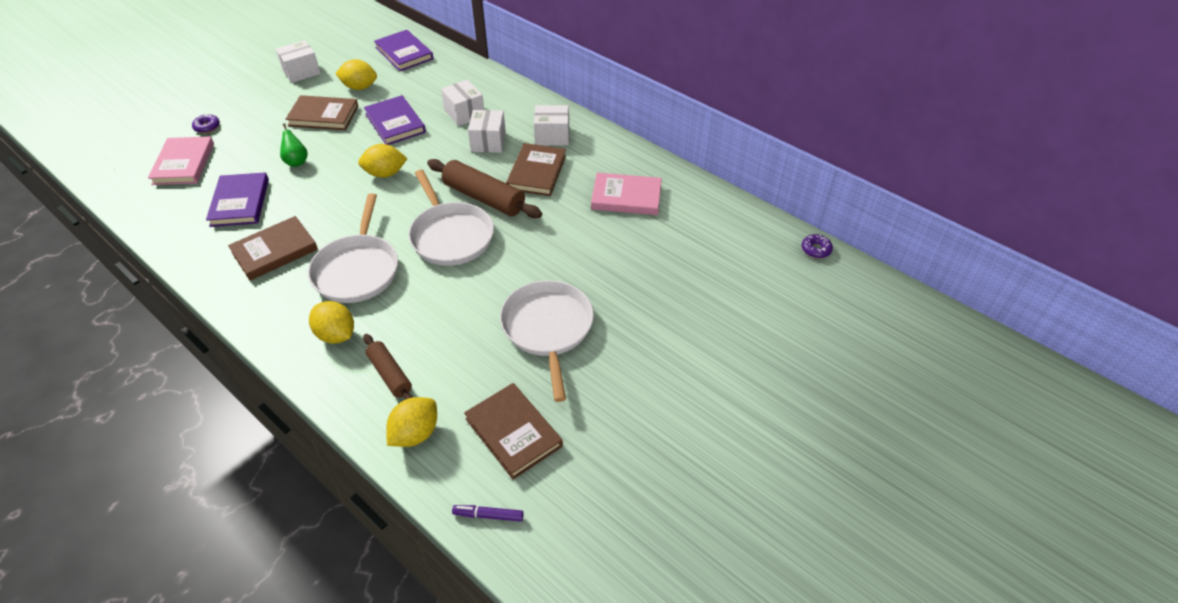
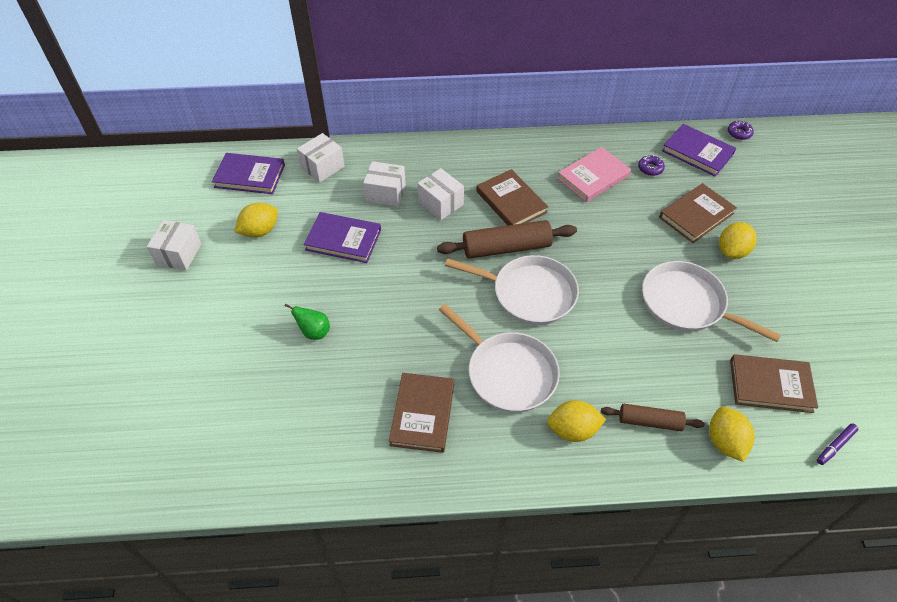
camera: 45 degrees left, 5 degrees up
(184, 164) = (209, 415): pink book -> none
(207, 127) = (172, 367): purple donut -> purple donut (650, 168)
(240, 202) = (324, 403): purple book -> purple book (697, 152)
(323, 116) = (270, 277): brown book -> brown book (696, 215)
(385, 173) = (404, 285): yellow lemon -> yellow lemon (732, 251)
(552, 136) = (478, 167): white box -> white box (322, 167)

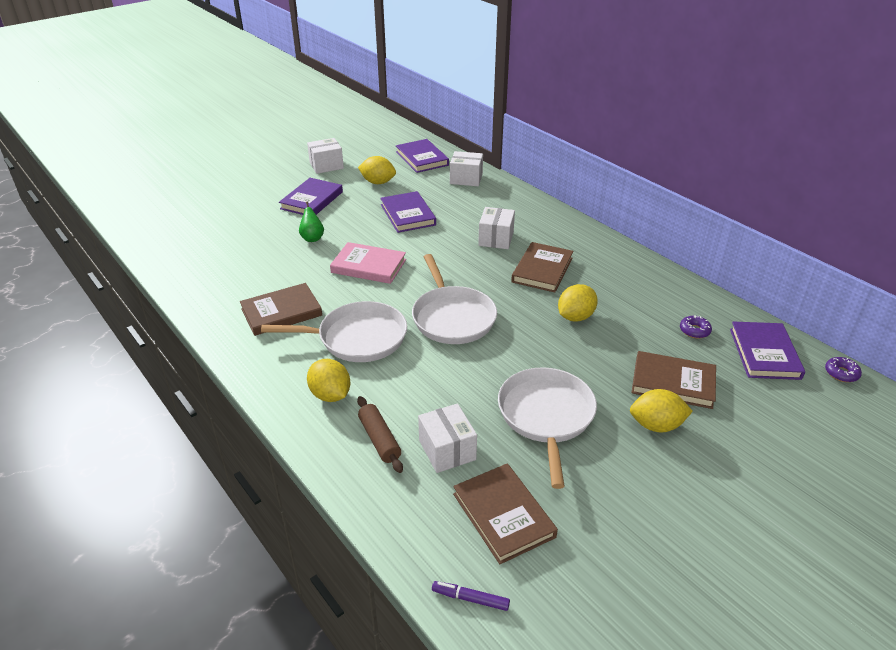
camera: 55 degrees right, 15 degrees down
(239, 299) = (312, 200): none -> purple book
(385, 193) = (474, 212): white box -> white box (447, 450)
(506, 248) = (488, 287): brown rolling pin -> none
(508, 373) = (358, 338): white pan -> white pan turned 105 degrees counterclockwise
(593, 177) = (633, 301): pink book -> pink book (368, 266)
(725, 442) = (399, 501): yellow lemon -> yellow lemon (575, 317)

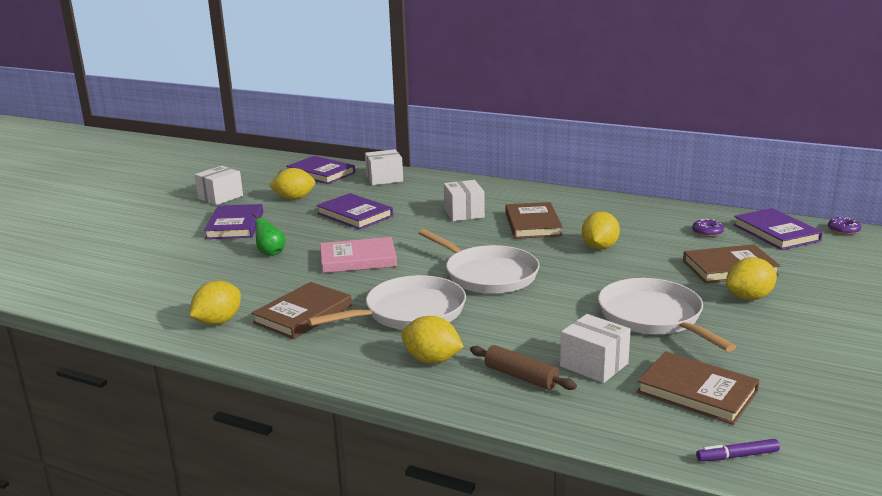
camera: 25 degrees left, 15 degrees down
(221, 299) = (218, 322): none -> yellow lemon

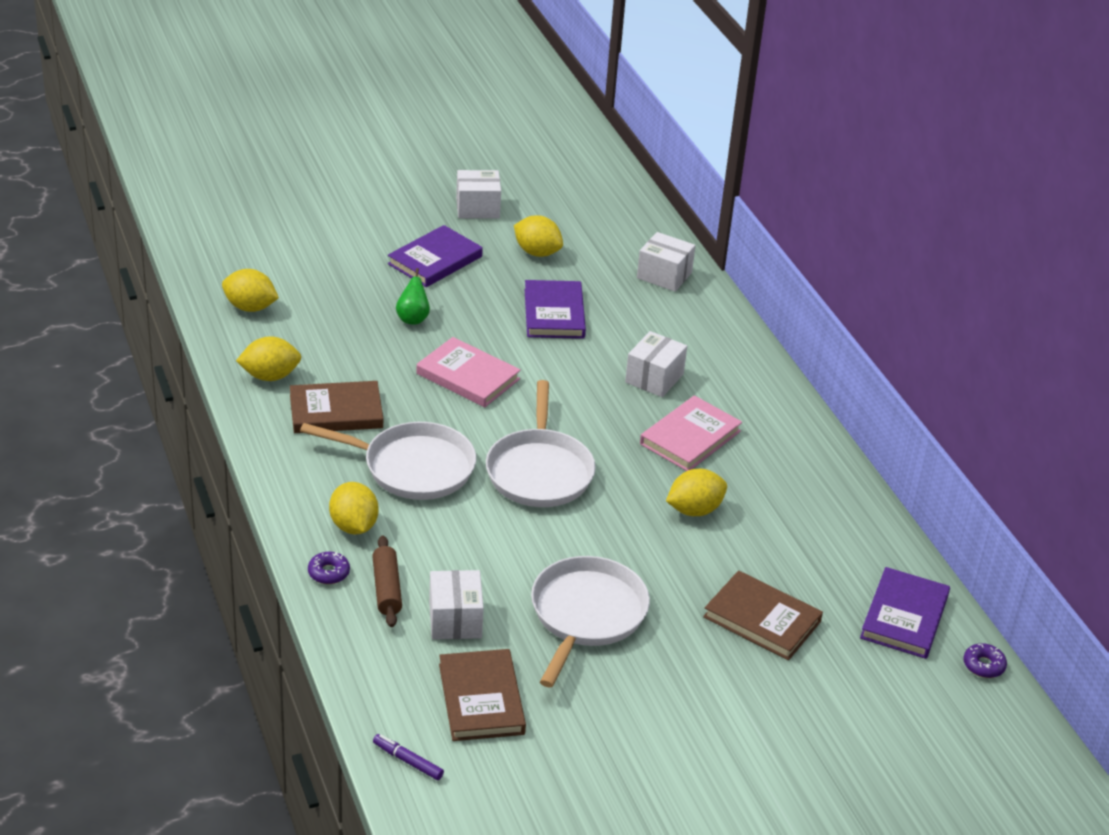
camera: 40 degrees right, 15 degrees up
(321, 173) = (618, 226): purple book -> none
(532, 224) = (690, 437): brown book -> pink book
(707, 232) = (836, 566): purple donut -> purple donut (328, 573)
(749, 297) = (708, 659): yellow lemon -> yellow lemon (250, 307)

